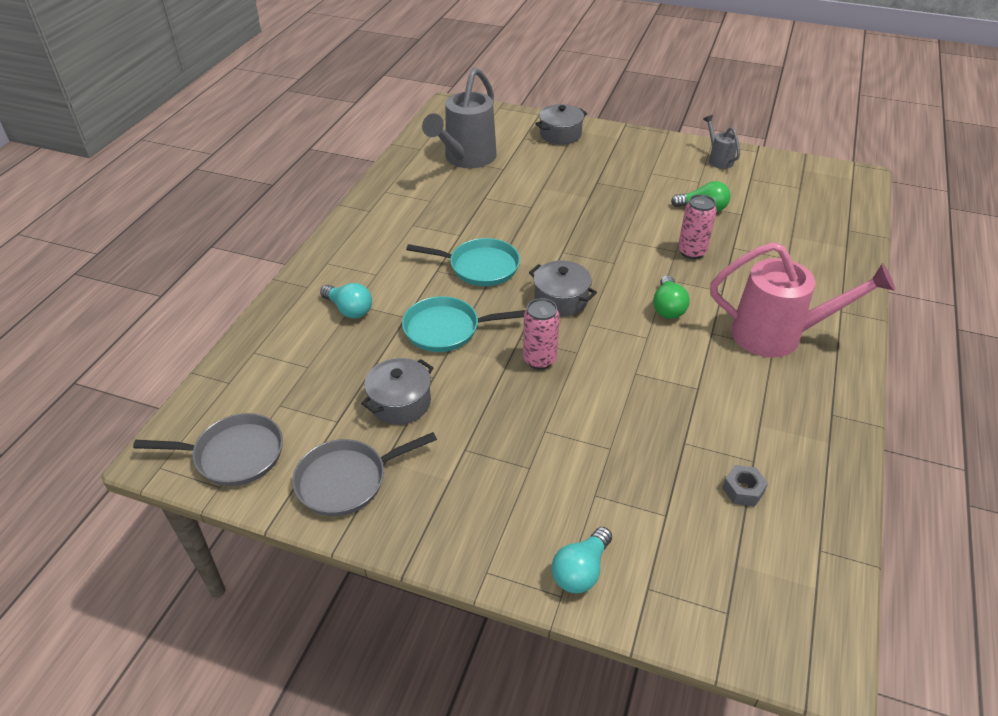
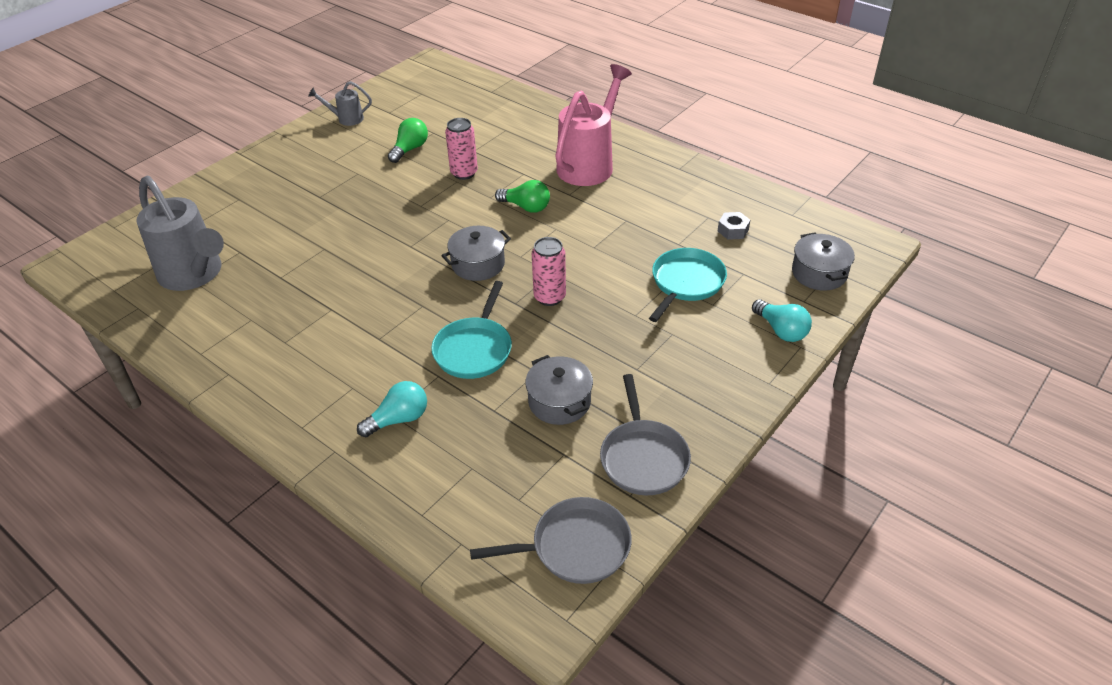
camera: 70 degrees left, 0 degrees up
(234, 455) = (575, 547): grey pan -> grey pan turned 60 degrees clockwise
(480, 267) = (395, 306): turquoise pan -> turquoise pan (686, 283)
(560, 134) = (214, 197): grey pot -> grey pot (819, 273)

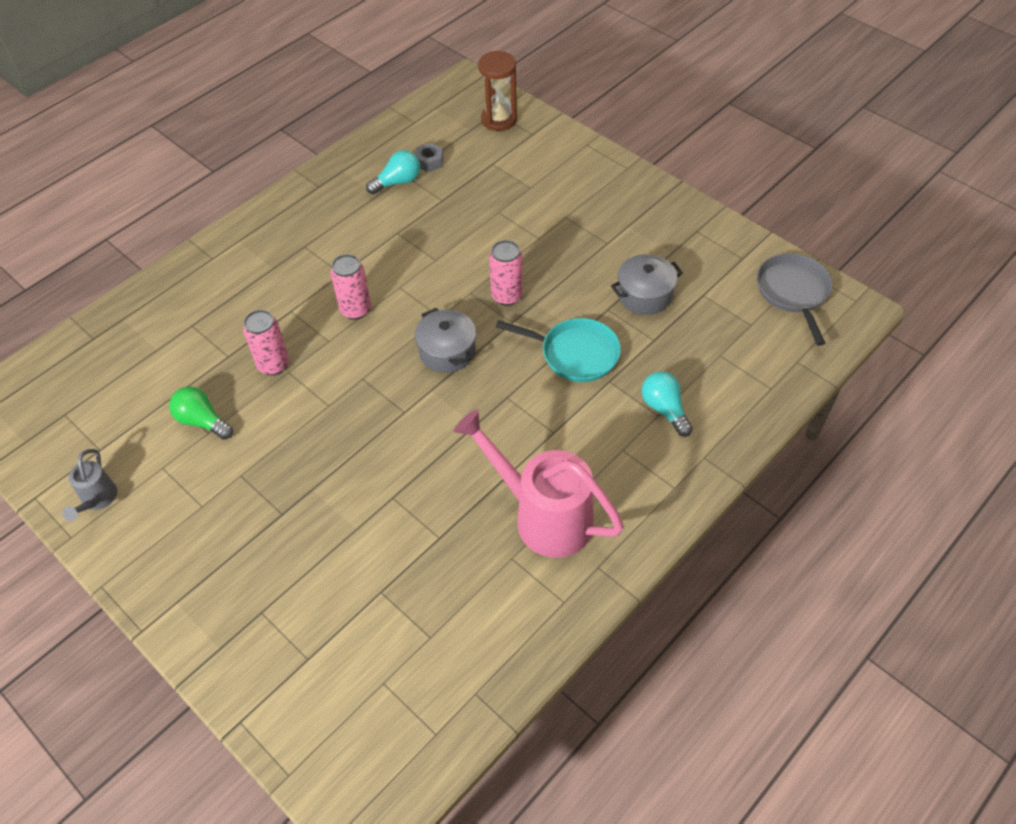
camera: 85 degrees left, 10 degrees up
(194, 274) = (418, 637): grey watering can -> none
(526, 207) = (355, 309): green light bulb -> pink can
(589, 164) = (290, 254): pink watering can -> pink watering can (544, 516)
(643, 457) = (705, 247): grey pan -> none
(686, 283) = (500, 201): turquoise pan -> none
(781, 330) = (567, 152): turquoise light bulb -> turquoise light bulb (398, 182)
(819, 273) = (499, 119): grey pot -> brown hourglass

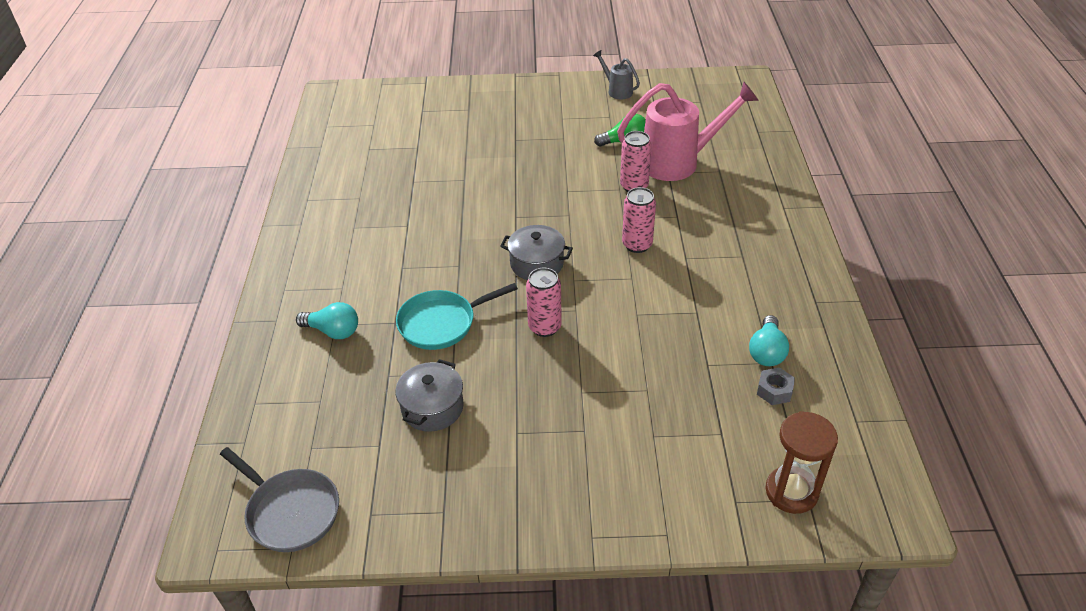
camera: 135 degrees right, 10 degrees down
(544, 516) = (360, 225): pink watering can -> pink watering can (677, 162)

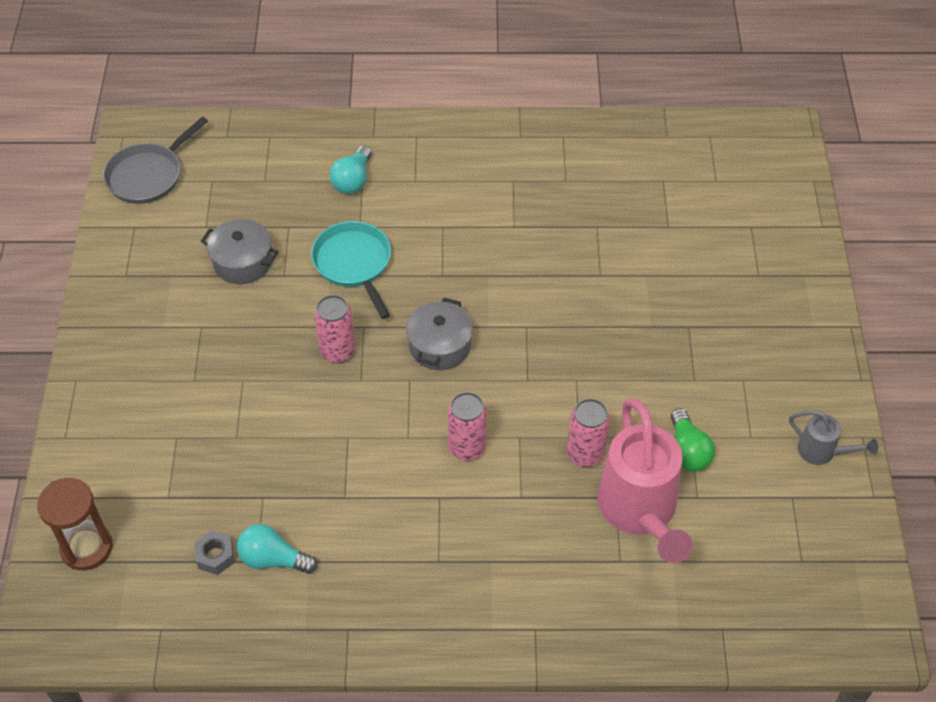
camera: 90 degrees right, 10 degrees up
(617, 91) = (822, 451): grey watering can -> grey watering can turned 75 degrees clockwise

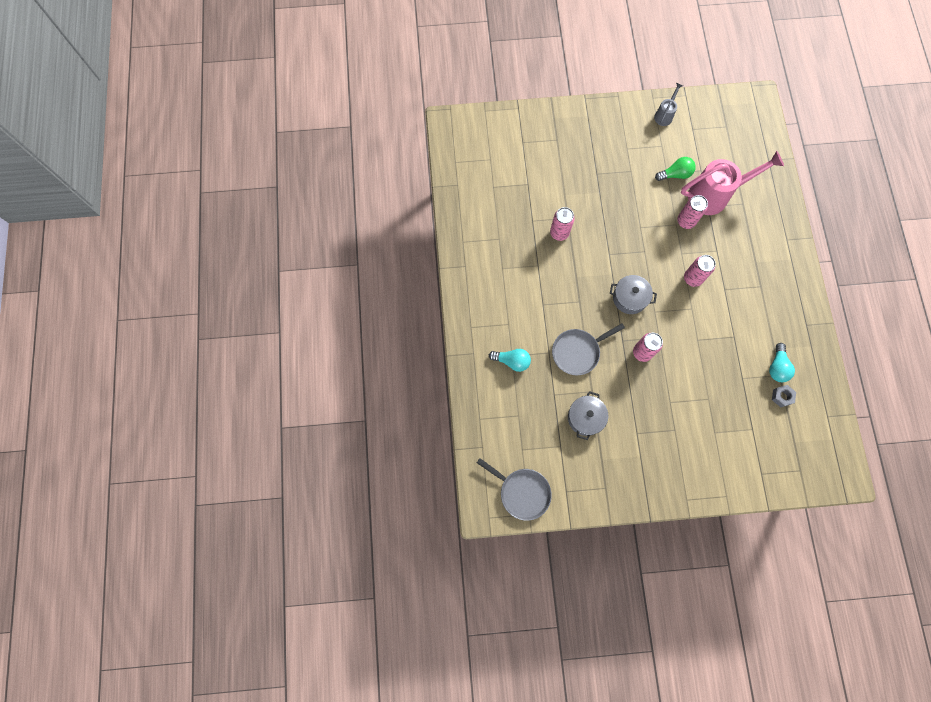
camera: 95 degrees left, 20 degrees up
(86, 547) = (791, 466): brown hourglass -> none
(354, 264) = (578, 352): turquoise pan -> grey pan
(571, 260) = (559, 233): none -> pink can

